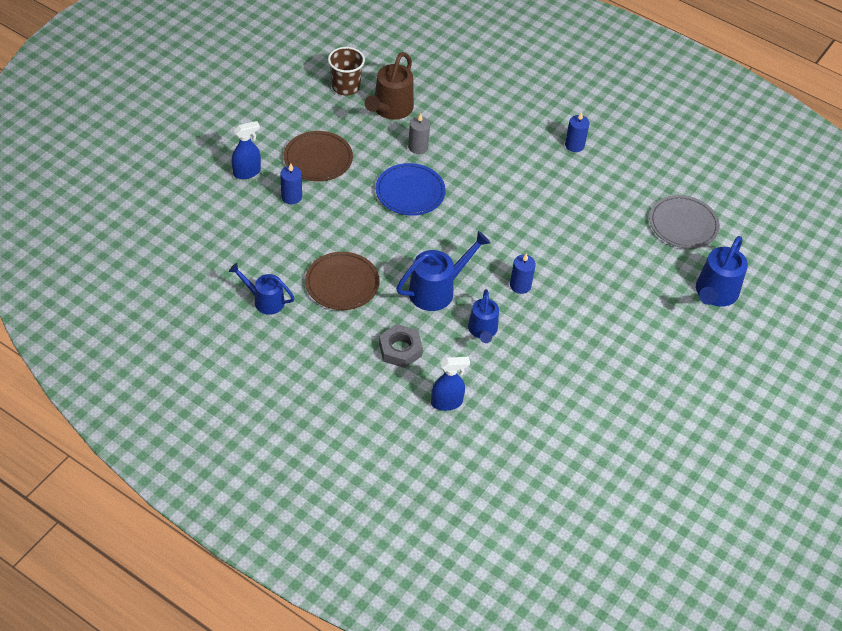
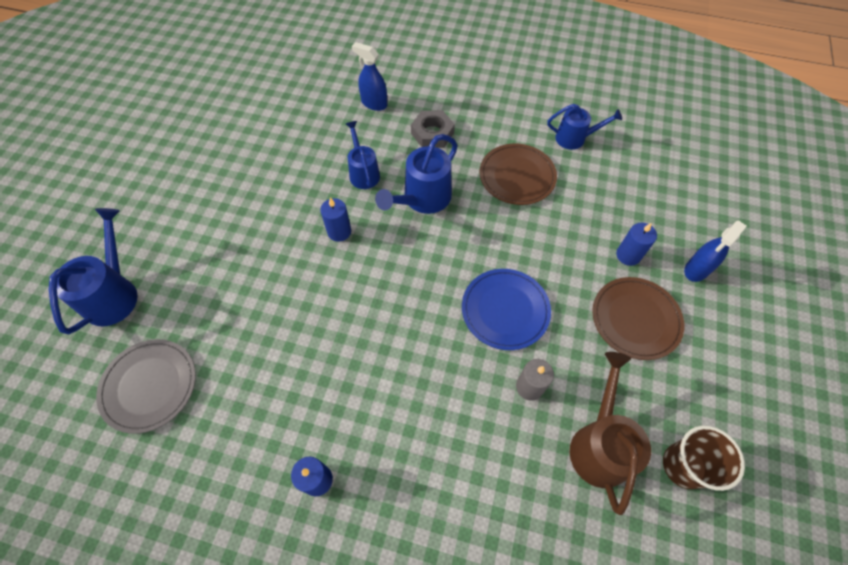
camera: 165 degrees right, 10 degrees up
(447, 402) = (374, 103): blue spray bottle -> blue spray bottle turned 60 degrees clockwise

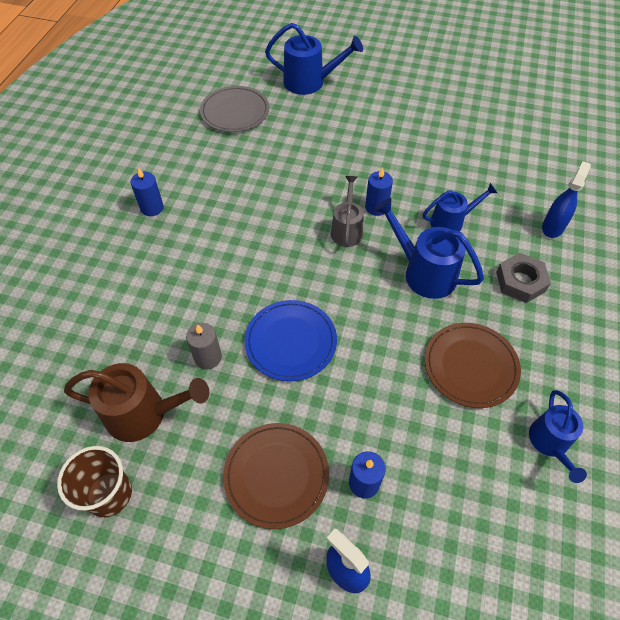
camera: 90 degrees right, 5 degrees down
(367, 259) = (347, 229): none -> grey watering can

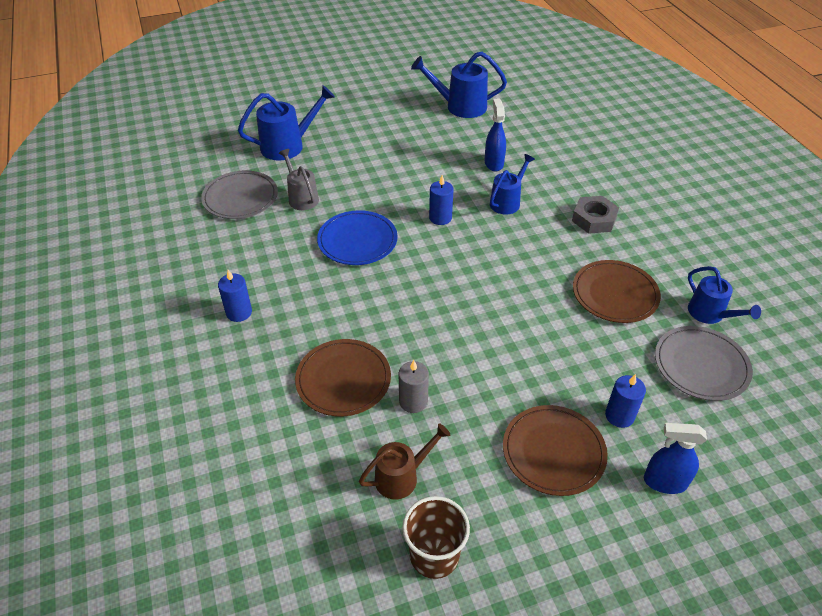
camera: 35 degrees left, 10 degrees down
(144, 414) = (402, 476): brown watering can -> brown watering can, size x0.66
(174, 306) = (343, 380): none -> brown plate
(291, 342) = (469, 351): blue plate -> blue plate (357, 240)
(347, 229) = (433, 245): grey watering can -> grey watering can (301, 197)
(423, 272) = (521, 247): blue watering can -> blue watering can (460, 106)
(489, 487) = (701, 365): none -> grey plate
(552, 227) = (581, 171): blue spray bottle -> blue spray bottle (494, 163)

